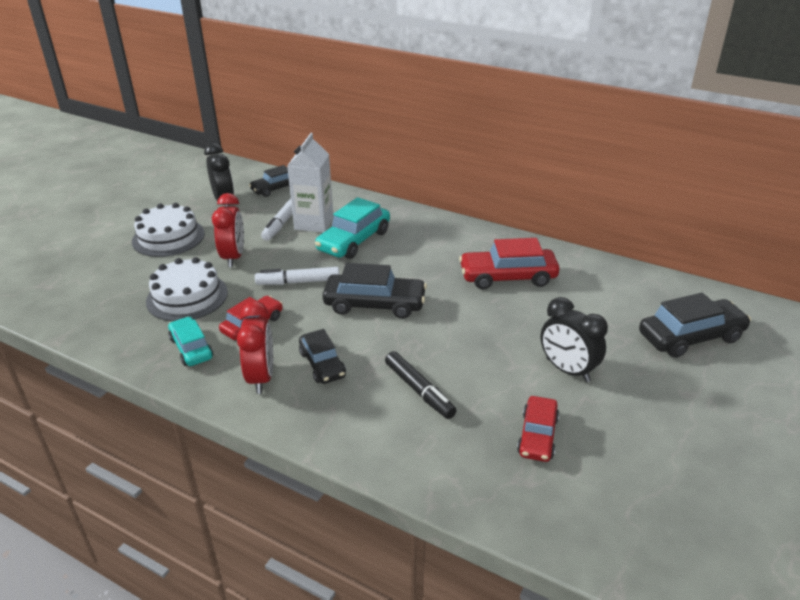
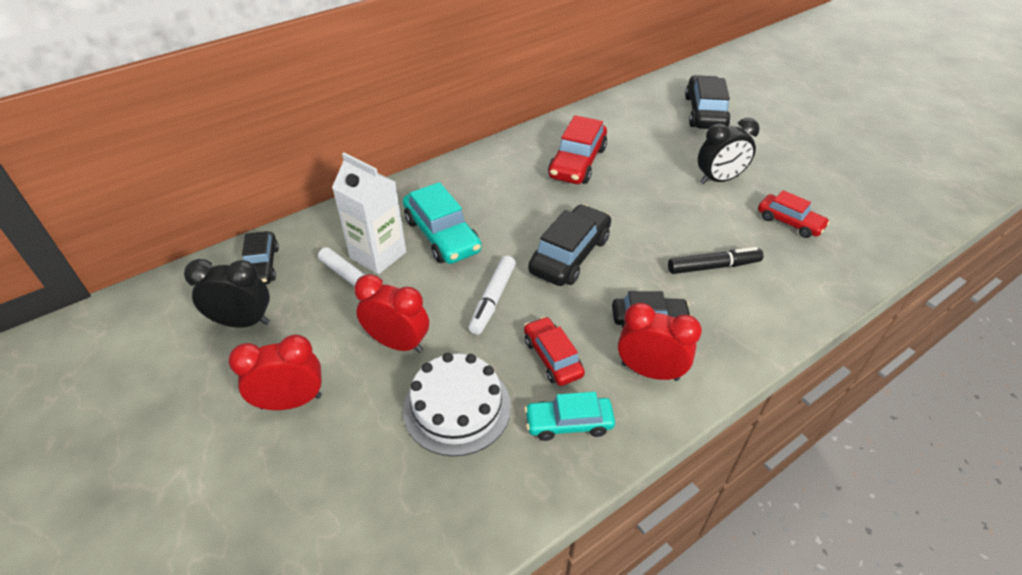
camera: 65 degrees left, 10 degrees up
(168, 237) = (291, 402): white cake -> red clock

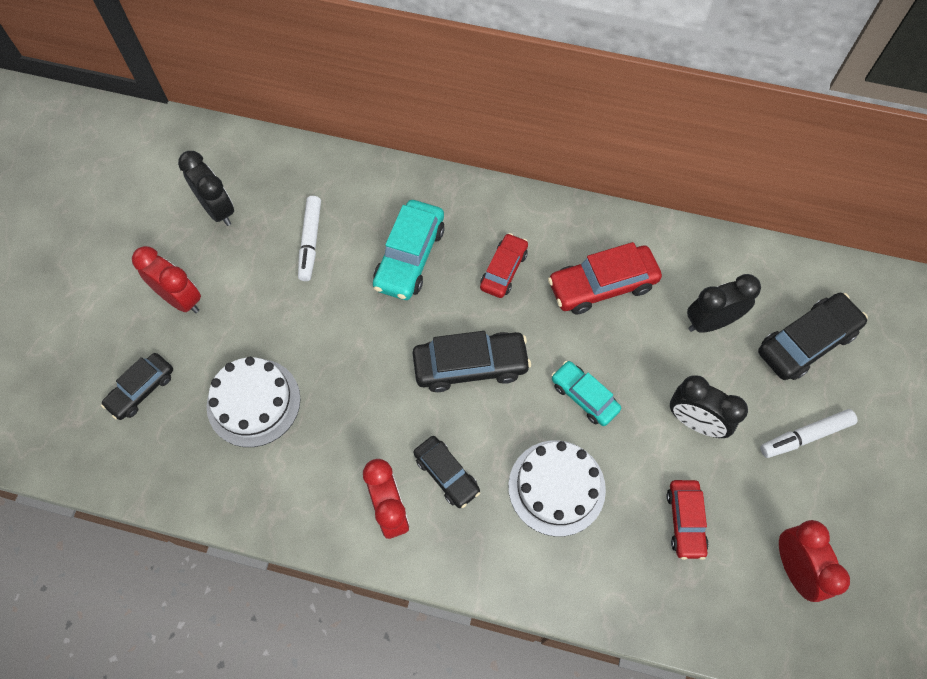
camera: 50 degrees right, 20 degrees up
(262, 266) = (274, 171): black car -> black car (141, 389)
(378, 255) = (349, 233): white carton -> none
(398, 343) = (277, 319): red clock -> red clock (794, 568)
(493, 299) = (372, 347): white marker -> white marker (806, 436)
(552, 357) = (348, 431): red car -> red car (504, 270)
(569, 423) = (296, 484): turquoise car -> turquoise car (584, 396)
(653, 137) = (710, 322): none -> black clock
(712, 266) = (556, 487): black marker -> white cake

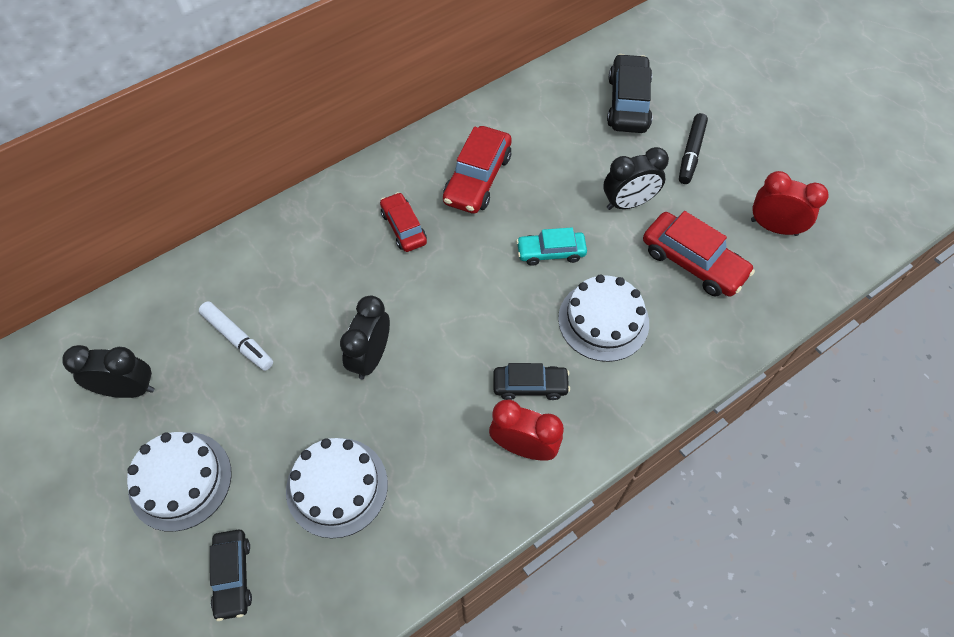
camera: 50 degrees left, 5 degrees down
(180, 299) = (180, 480): red clock -> white cake
(409, 257) = (327, 280): turquoise car -> none
(470, 366) = (458, 305): black car -> none
(685, 521) = (693, 262): red car -> red car, size x1.57
(710, 322) = (565, 140): black clock -> black clock (371, 357)
(806, 436) = (691, 153): white marker -> black marker

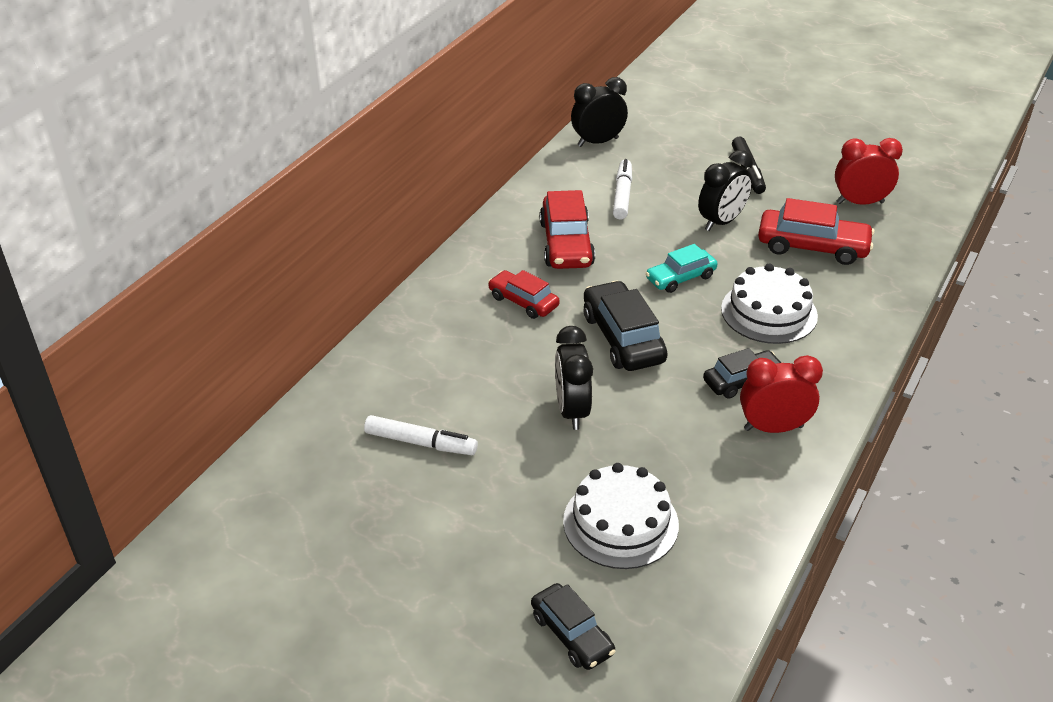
camera: 25 degrees left, 20 degrees down
(128, 389) = (330, 524): black clock -> black clock (598, 142)
(180, 480) = (451, 578): white cake -> none
(559, 142) = (622, 195): none -> white marker
(628, 103) = (662, 151): black car -> black car (623, 338)

